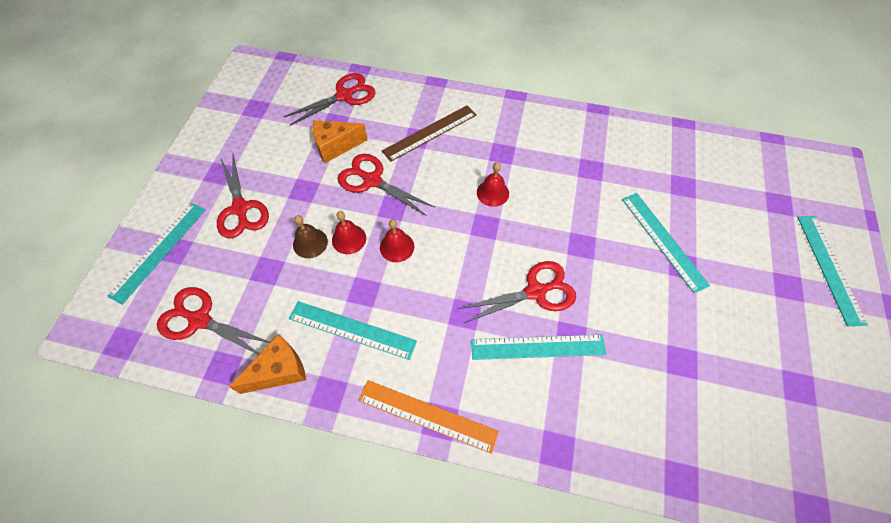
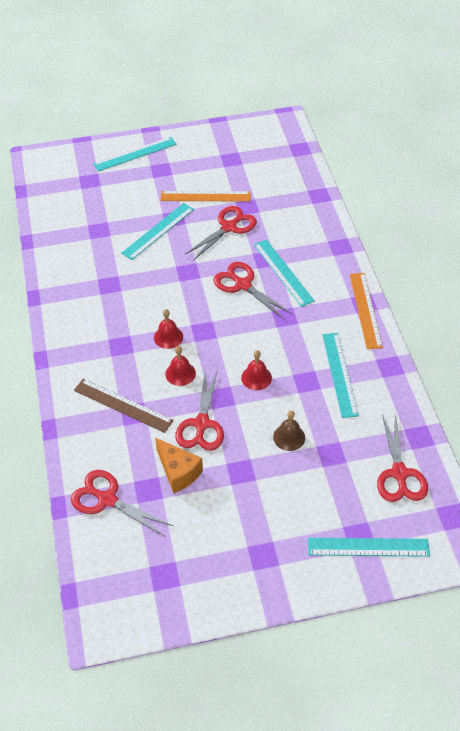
camera: 115 degrees left, 10 degrees down
(240, 208) = (289, 510): red scissors -> red scissors (229, 227)
(279, 371) = (396, 400): orange cheese -> none
(349, 239) = (269, 412): red bell -> red bell (180, 373)
(718, 317) = (205, 196): none -> orange ruler

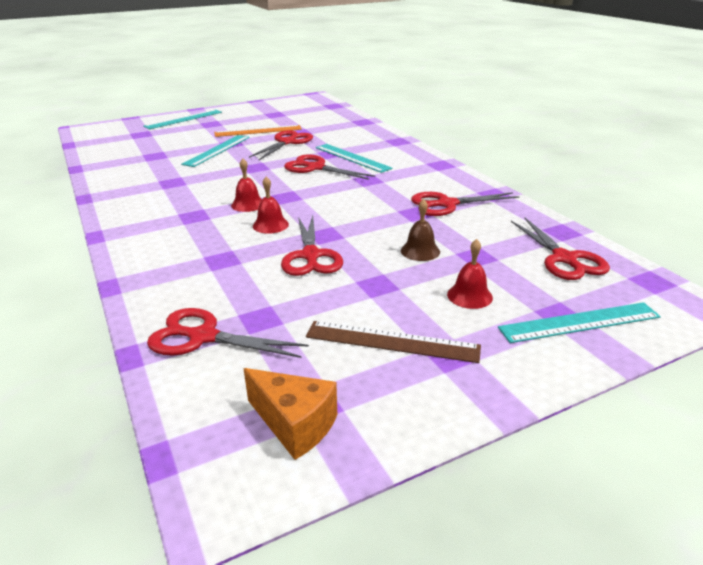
camera: 15 degrees left, 20 degrees down
(123, 405) = (206, 255): brown ruler -> brown ruler (392, 341)
(178, 472) = (296, 297): orange cheese -> orange cheese (294, 425)
(256, 377) = (359, 217): red bell -> red bell (469, 296)
(339, 374) = (447, 204): turquoise ruler -> red scissors
(365, 310) = (445, 167): orange ruler -> none

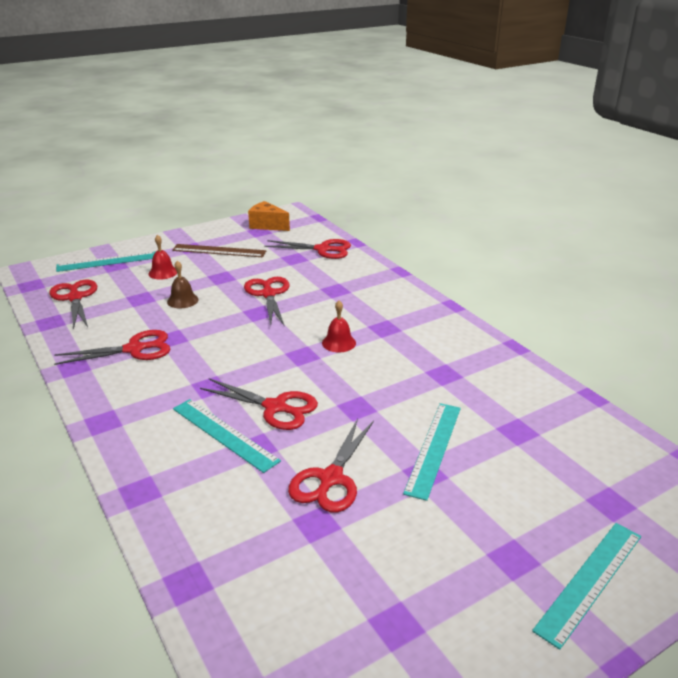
camera: 175 degrees right, 0 degrees up
(258, 131) = (398, 523): orange ruler -> none
(270, 225) = (308, 320): red bell -> none

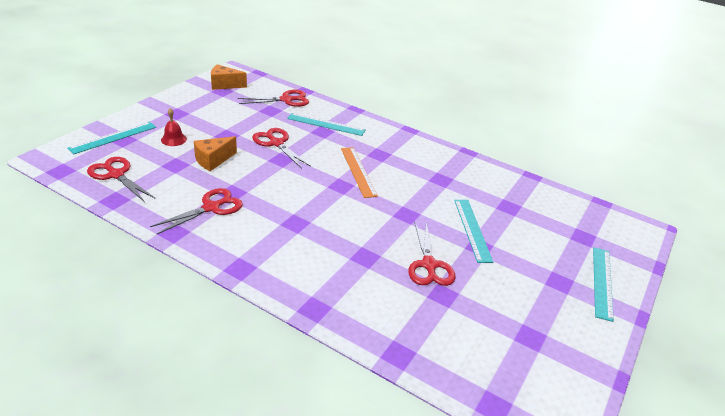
camera: 30 degrees left, 5 degrees up
(182, 300) = (213, 160): brown bell -> orange cheese
(219, 251) = (204, 113): brown ruler -> none
(224, 434) = (336, 254): turquoise ruler -> turquoise ruler (326, 124)
(275, 407) = (355, 227): red scissors -> none
(339, 343) = (358, 171): red bell -> orange ruler

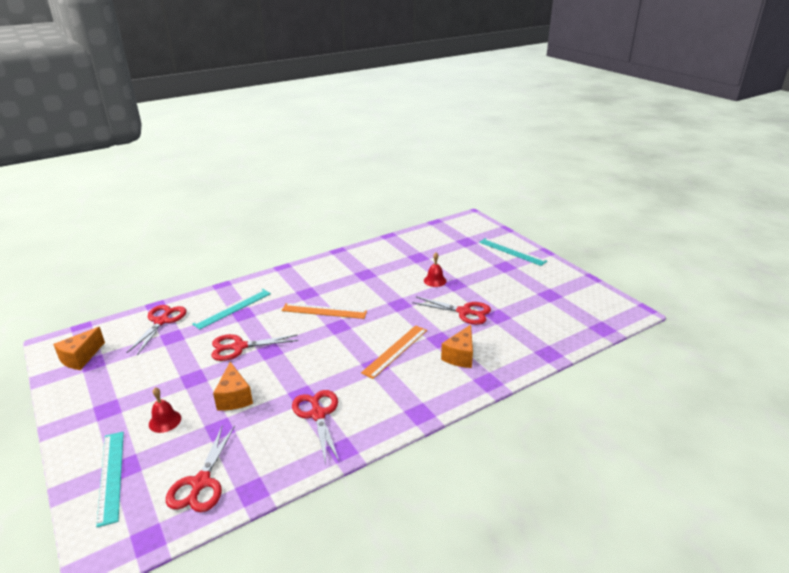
camera: 60 degrees left, 5 degrees down
(116, 175) = (200, 483): red scissors -> red scissors turned 60 degrees counterclockwise
(325, 230) = (395, 351): none -> orange ruler
(345, 278) = (460, 356): none -> orange cheese
(472, 229) = (435, 280): turquoise ruler -> red bell

